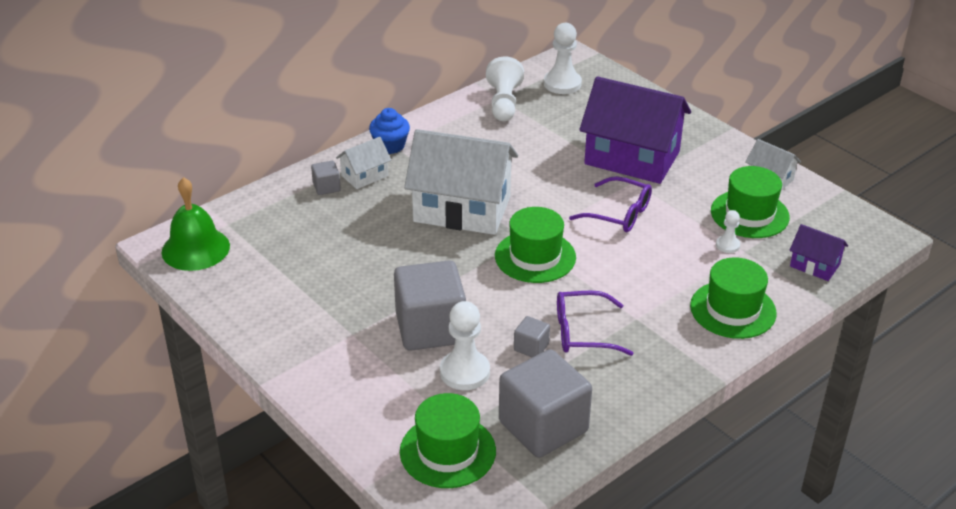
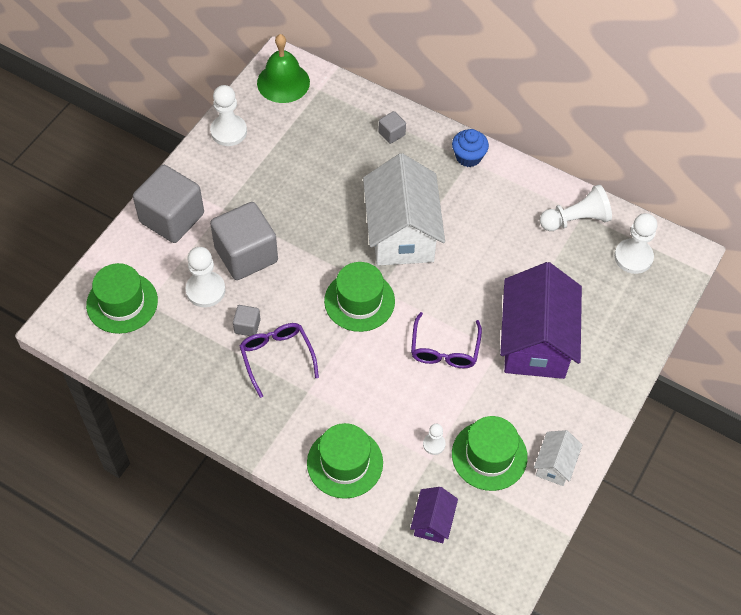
camera: 70 degrees right, 20 degrees up
(238, 307) = (228, 131): none -> white pawn
(364, 176) = (418, 153): white house -> none
(543, 426) = (163, 355): grey cube -> grey cube (172, 218)

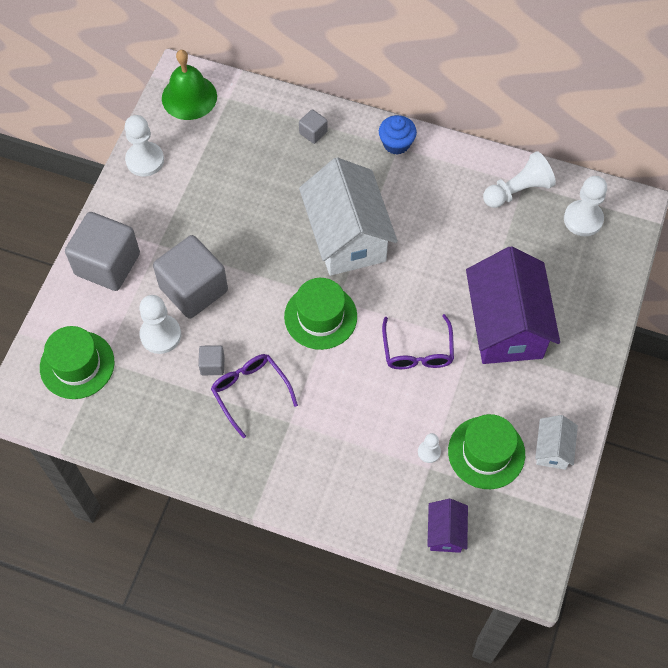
camera: 10 degrees left, 5 degrees up
(345, 463) = (344, 489): green hat -> none

